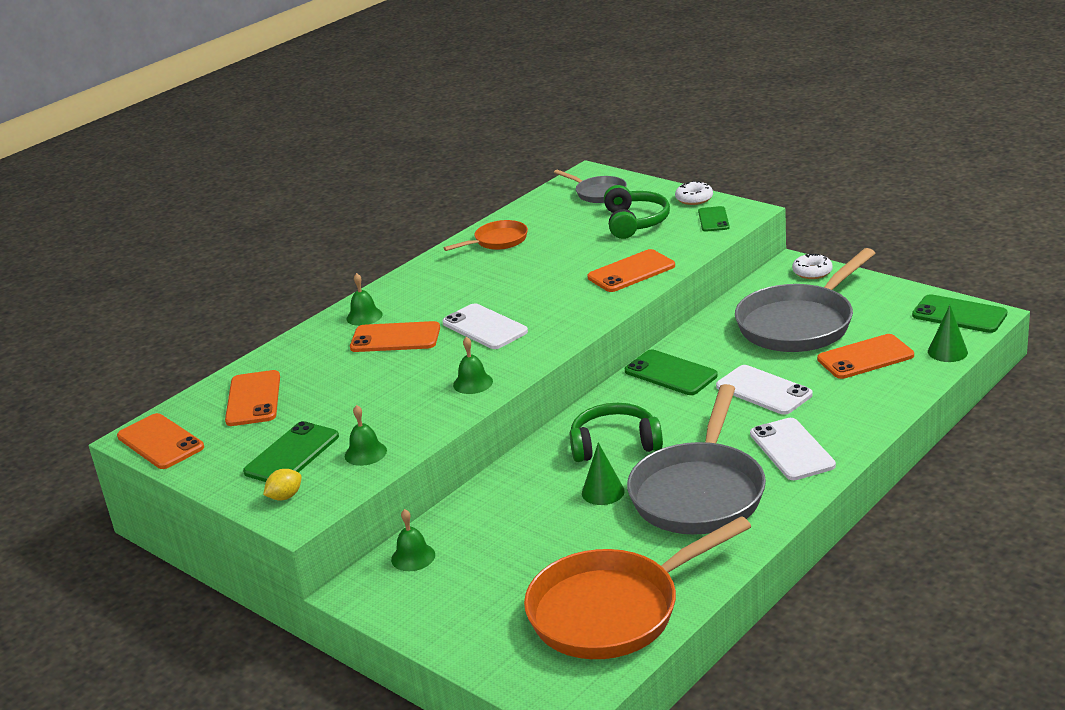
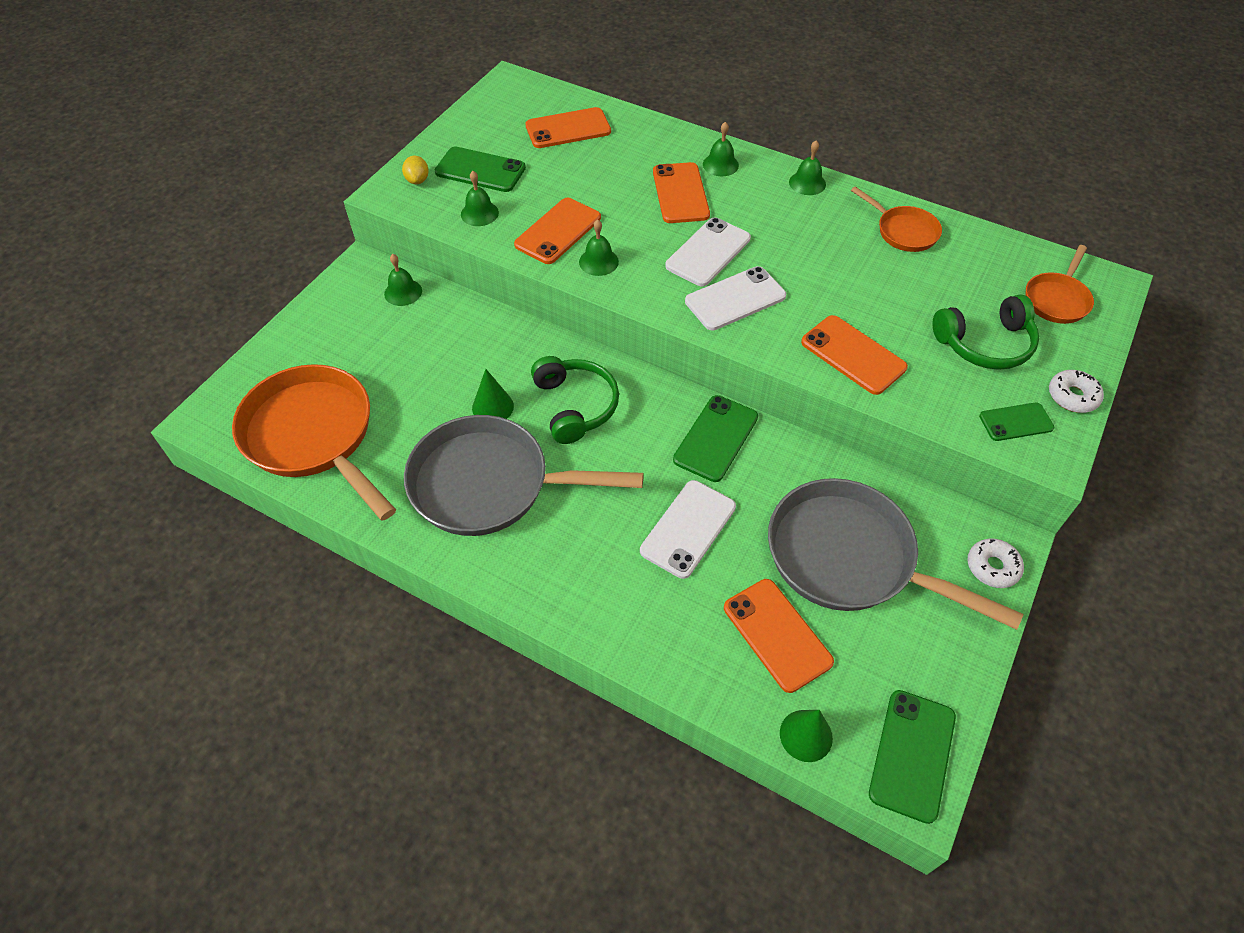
camera: 75 degrees right, 25 degrees up
(160, 442) = (502, 95): orange phone -> orange phone (558, 231)
(285, 497) = (417, 180): yellow lemon -> yellow lemon turned 45 degrees clockwise
(414, 277) = (807, 183): none -> green bell
(598, 193) = (1057, 299): grey pan -> orange pan
(792, 450) = (568, 563): white phone -> white phone (735, 299)

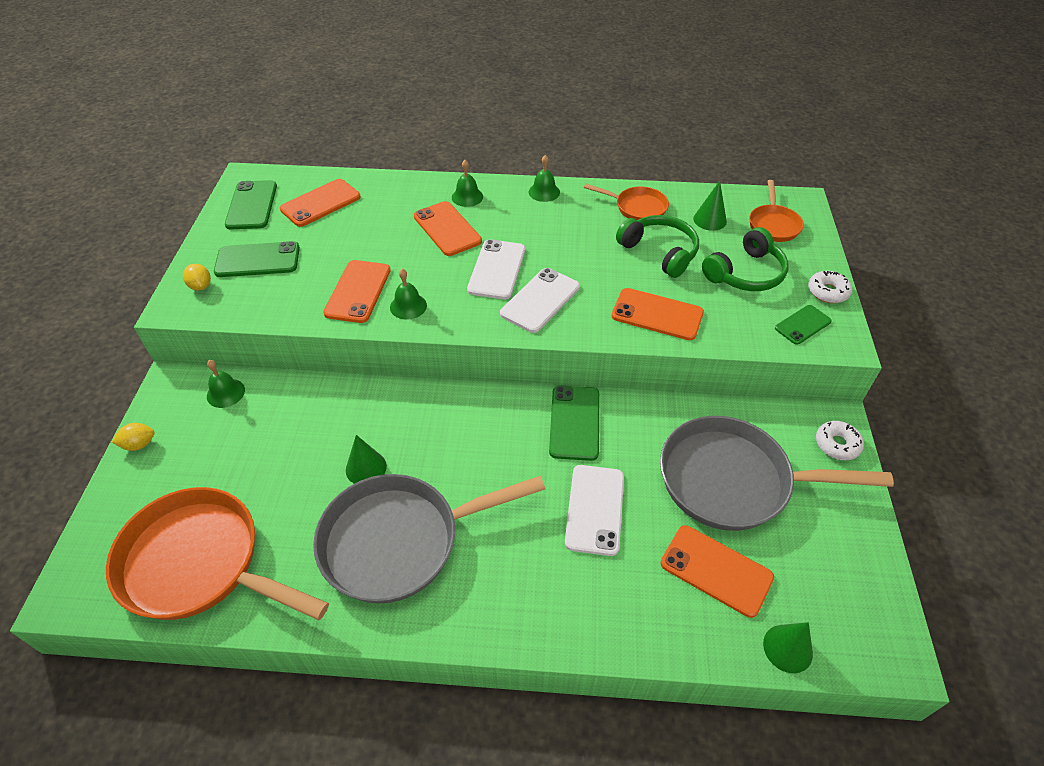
camera: 25 degrees left, 5 degrees down
(311, 313) = (139, 444): none -> yellow lemon
(479, 213) = (276, 297): green bell -> none
(575, 406) = (441, 439): green headphones -> green headphones (660, 252)
(912, 755) = (873, 625): green phone -> green phone (252, 205)
(981, 270) = (710, 220): none -> green cone

